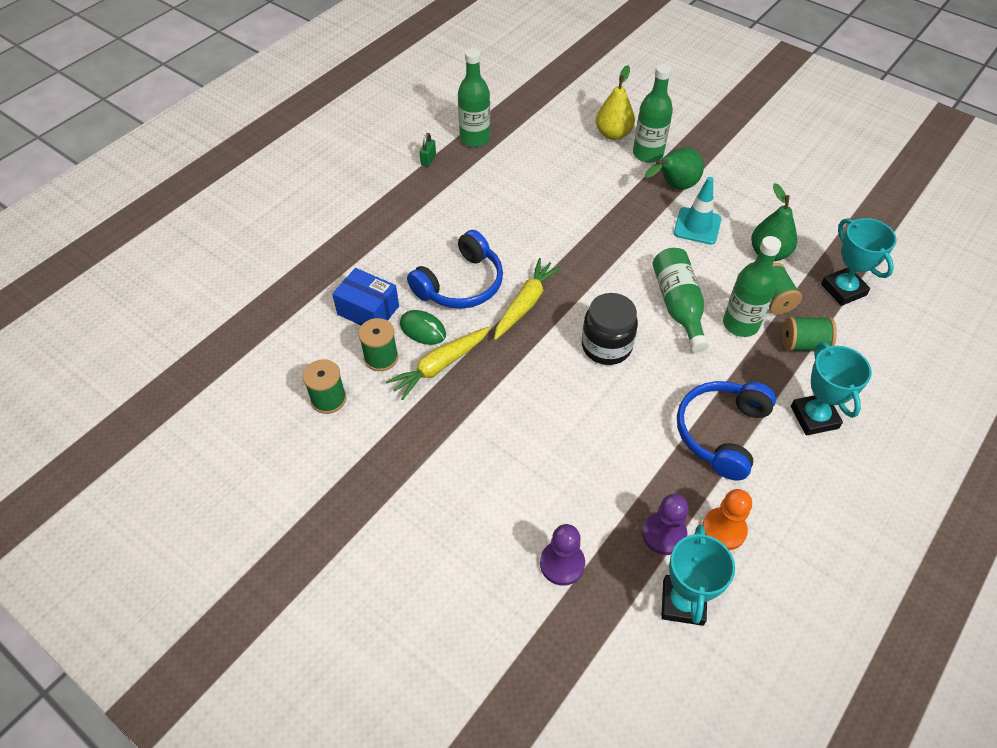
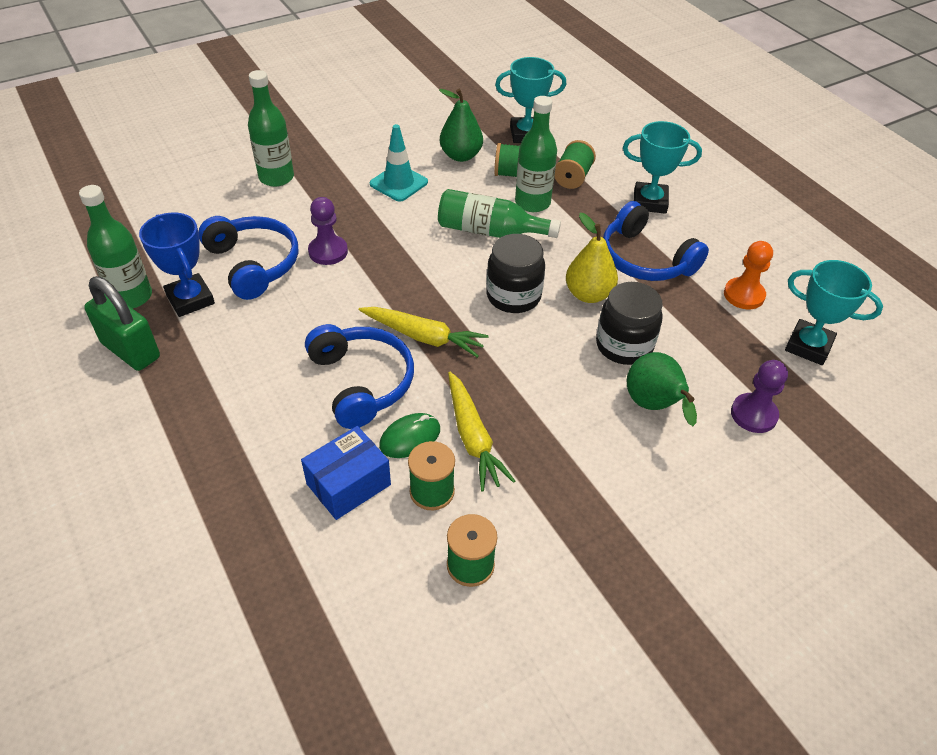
camera: 70 degrees left, 5 degrees down
(428, 160) = (131, 350): green padlock -> green padlock, size x2.18
(489, 166) = (190, 299): none -> blue trophy
(525, 304) = (424, 337): yellow carrot -> yellow carrot turned 150 degrees clockwise
(543, 182) = (254, 264): none -> blue headphones
(593, 442) = (624, 345): none -> black jar
(613, 134) = (226, 190): yellow pear -> yellow pear (588, 294)
(664, 534) = (739, 333): purple pawn -> purple pawn (328, 251)
(674, 186) = (335, 178): green pear -> green pear (654, 406)

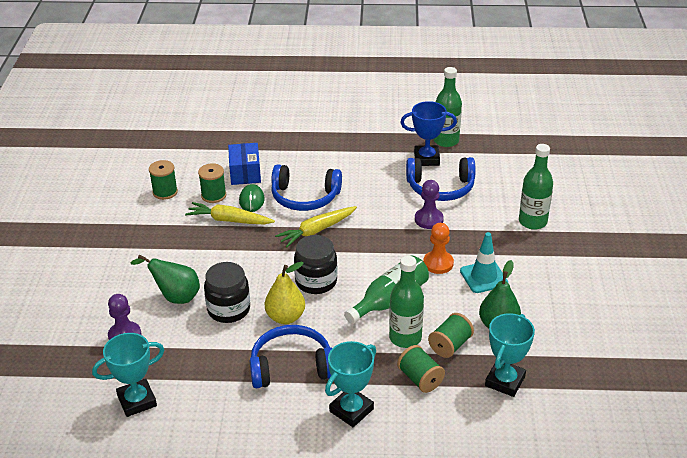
camera: 125 degrees right, 10 degrees down
(131, 350) = (400, 133): green padlock -> none
(744, 295) = (209, 399): orange pawn -> orange pawn (438, 263)

